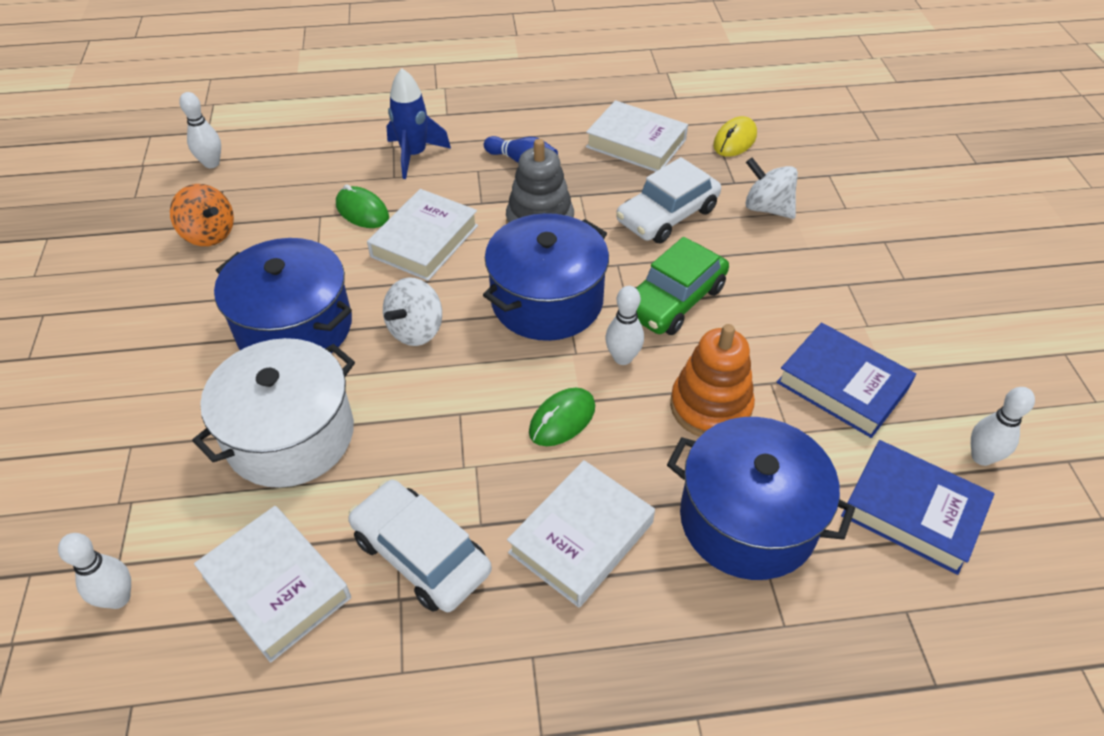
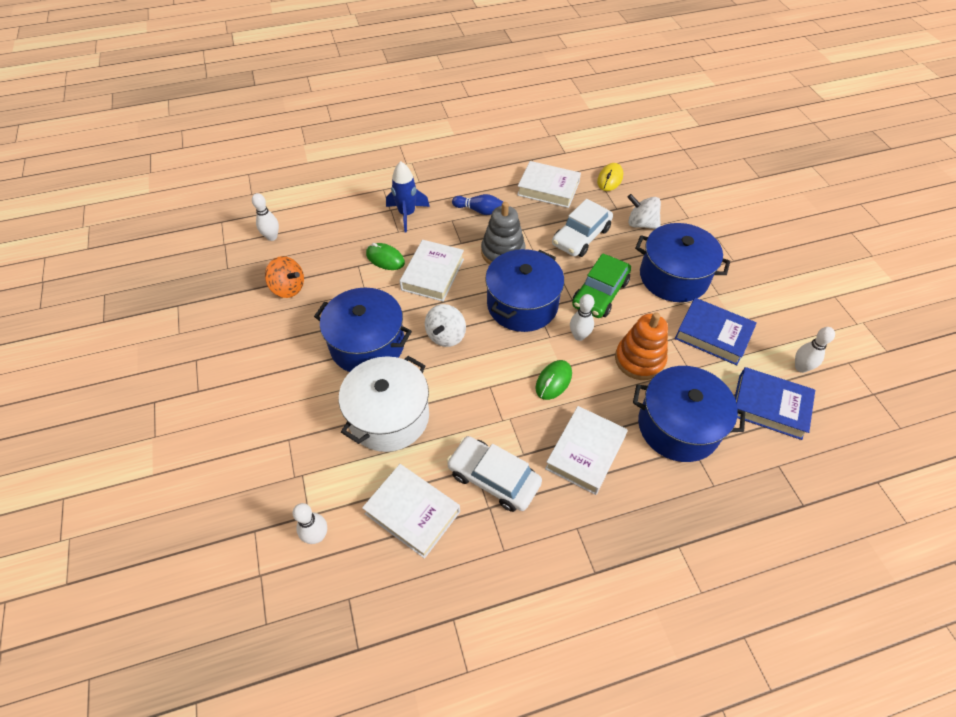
camera: 10 degrees left, 5 degrees up
(799, 290) = (673, 277): none -> blue pot

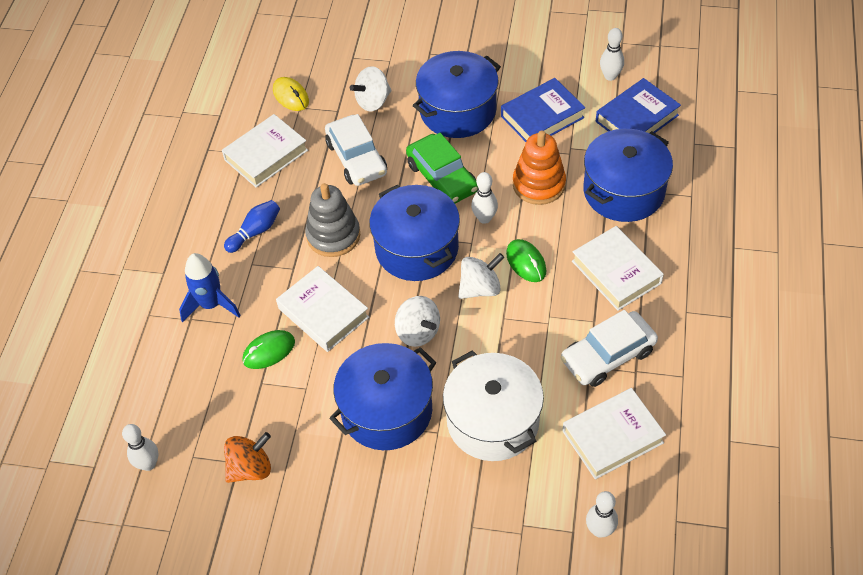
camera: 60 degrees left, 0 degrees up
(509, 359) = (480, 288): none -> white spinning top

